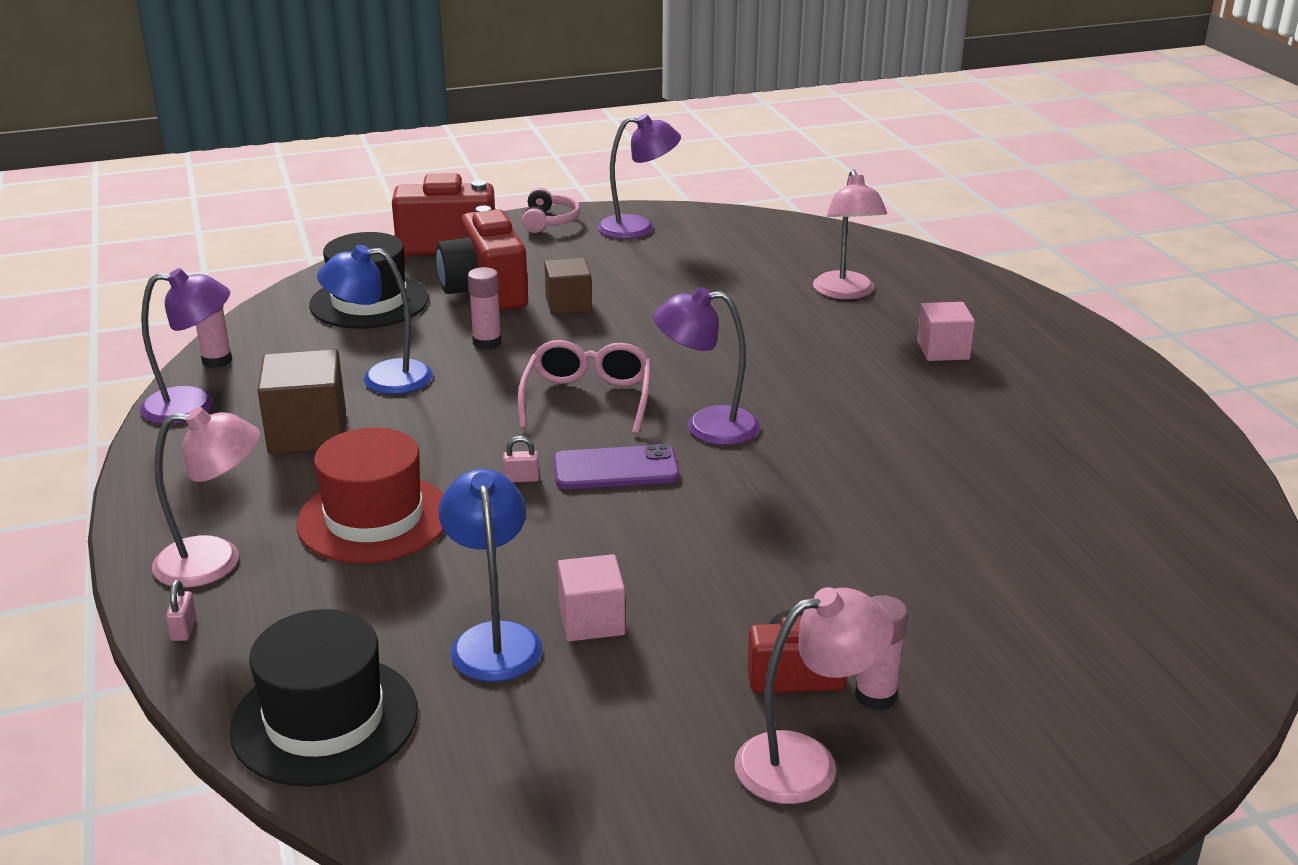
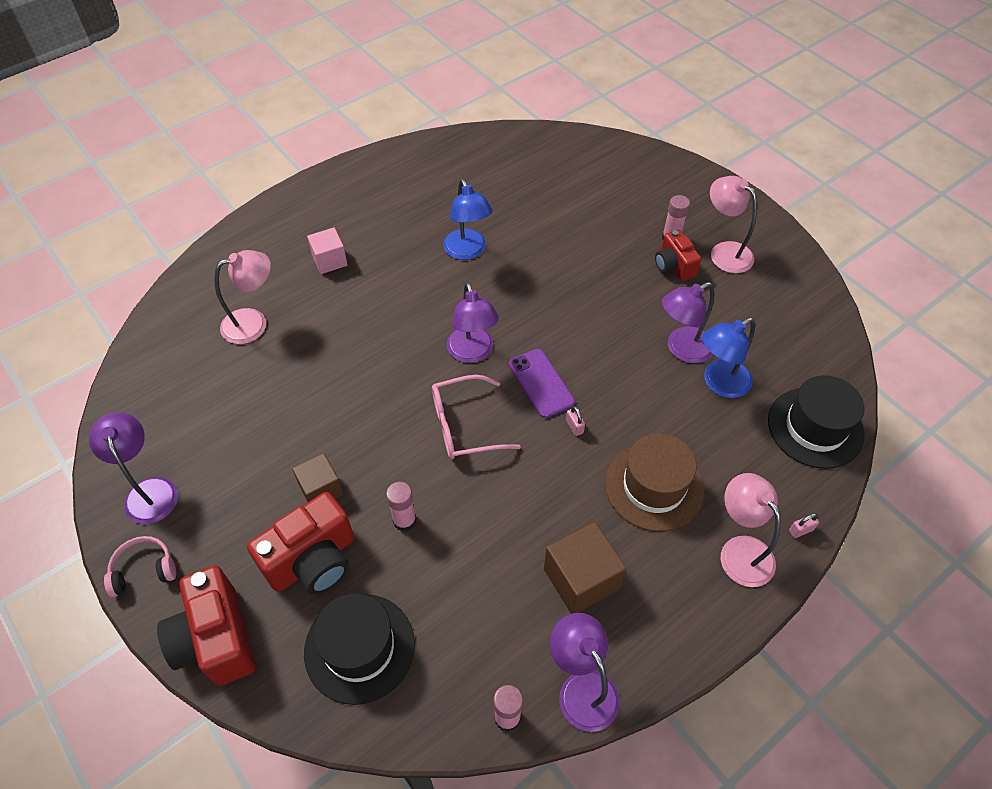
camera: 110 degrees left, 25 degrees up
(374, 518) = (654, 486): red hat -> brown hat
(382, 378) = (485, 569): blue lamp -> blue lamp (468, 251)
(592, 620) = (681, 349): pink cube -> purple lamp

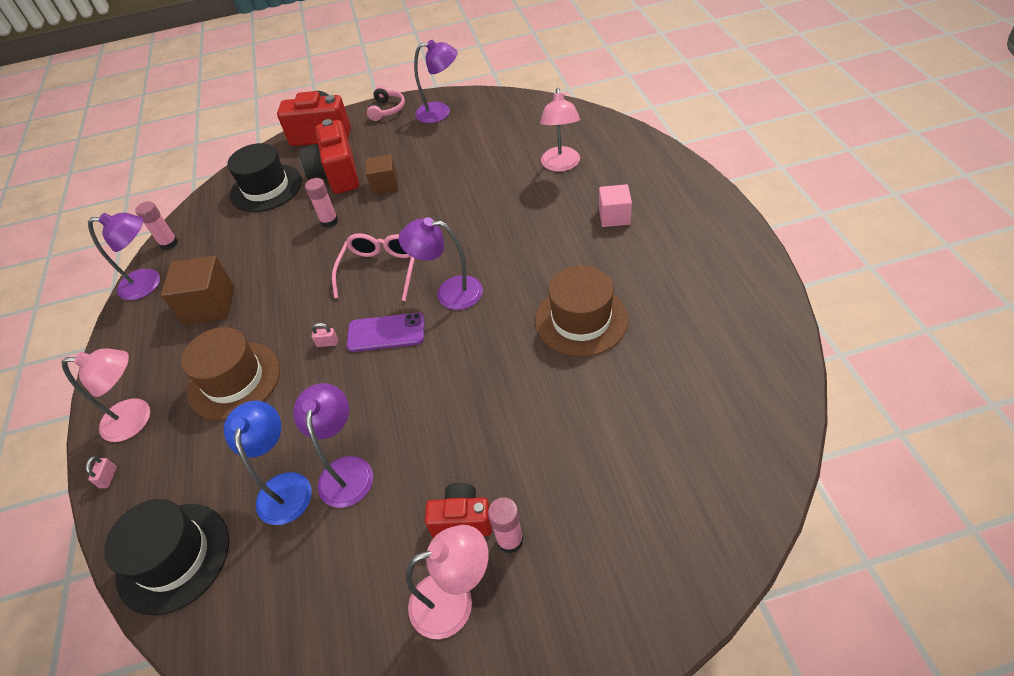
camera: 120 degrees right, 5 degrees down
(468, 251) = (581, 320): blue lamp -> brown hat

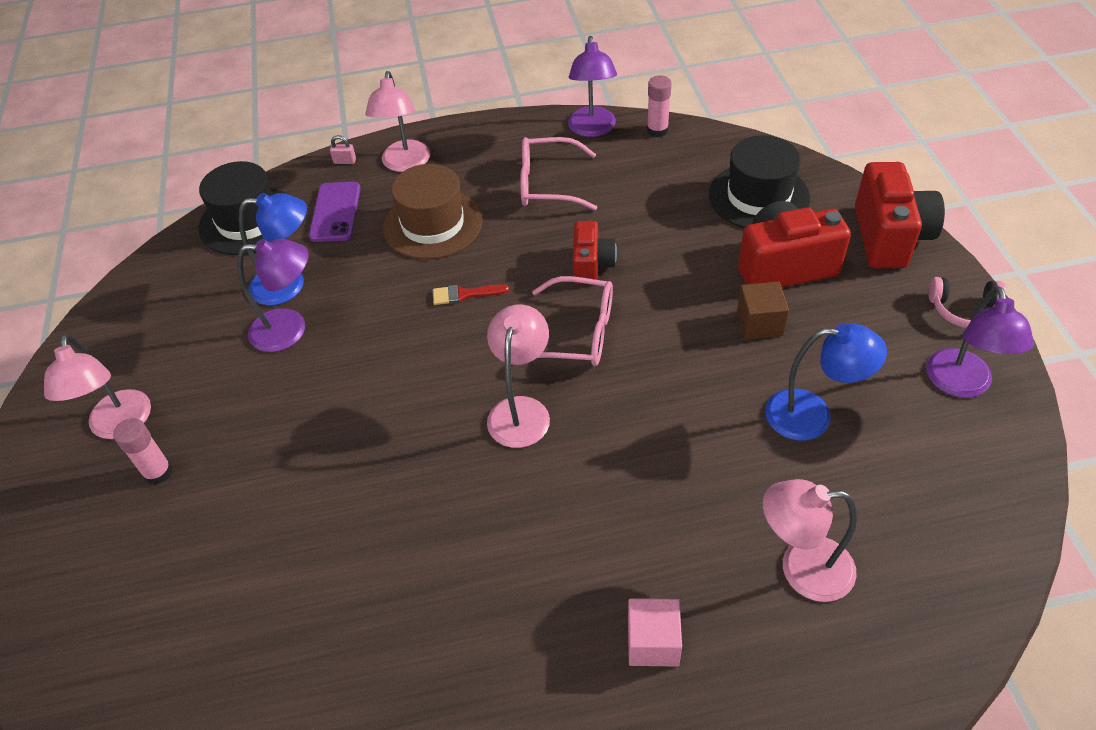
camera: 90 degrees right, 0 degrees up
(209, 305) = (547, 184): brown cube -> pink glasses
(327, 343) = (464, 294): pink padlock -> red brush
(329, 221) = (682, 270): pink glue stick -> none
(386, 333) = (467, 348): purple phone -> purple phone (335, 212)
(449, 292) = (521, 410): purple lamp -> pink lamp
(459, 162) = (812, 415): none -> blue lamp
(462, 520) = (197, 430): red camera -> red camera (592, 265)
(581, 320) = (436, 568): brown hat -> none

